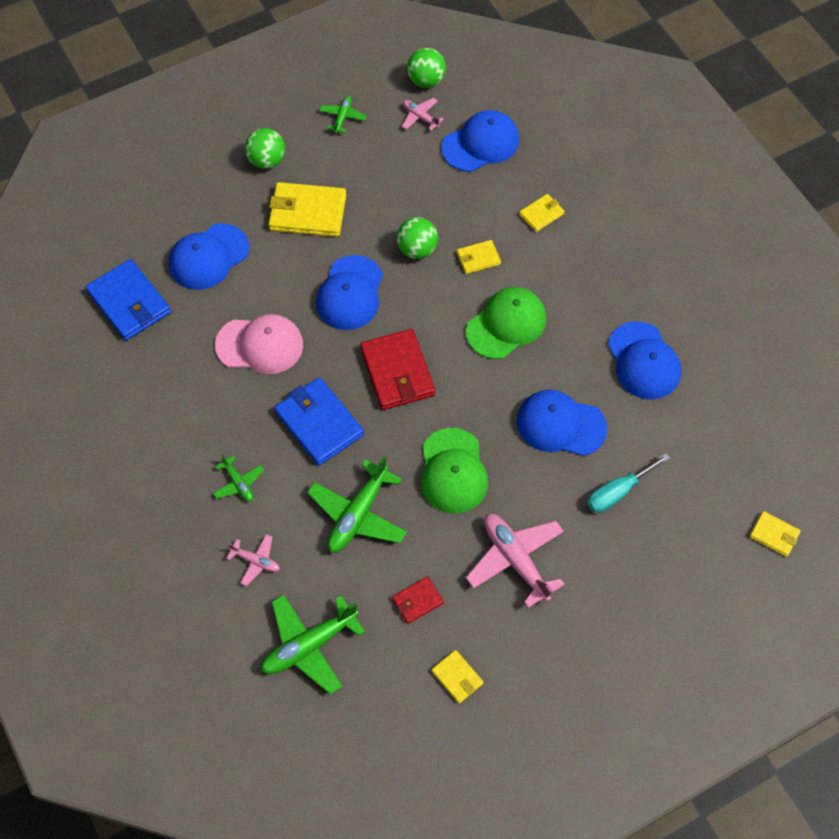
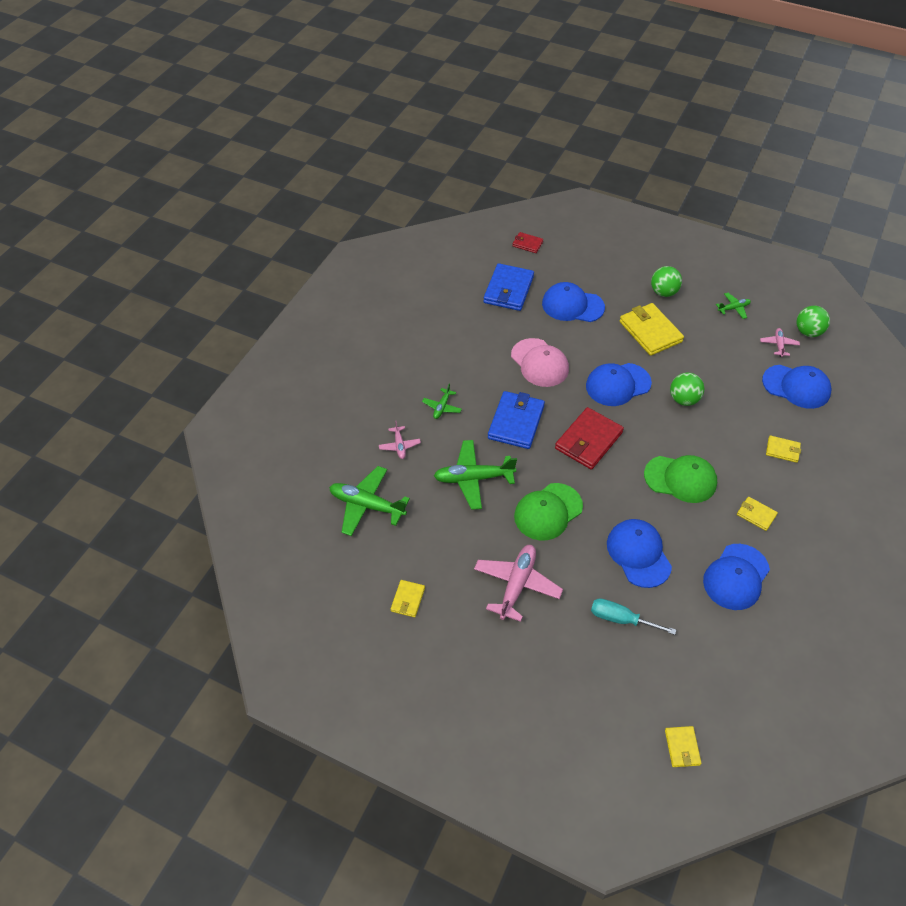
camera: 55 degrees right, 10 degrees down
(417, 601) = (442, 545): red wallet -> red wallet (527, 244)
(478, 258) = (712, 435): yellow wallet -> yellow wallet (756, 514)

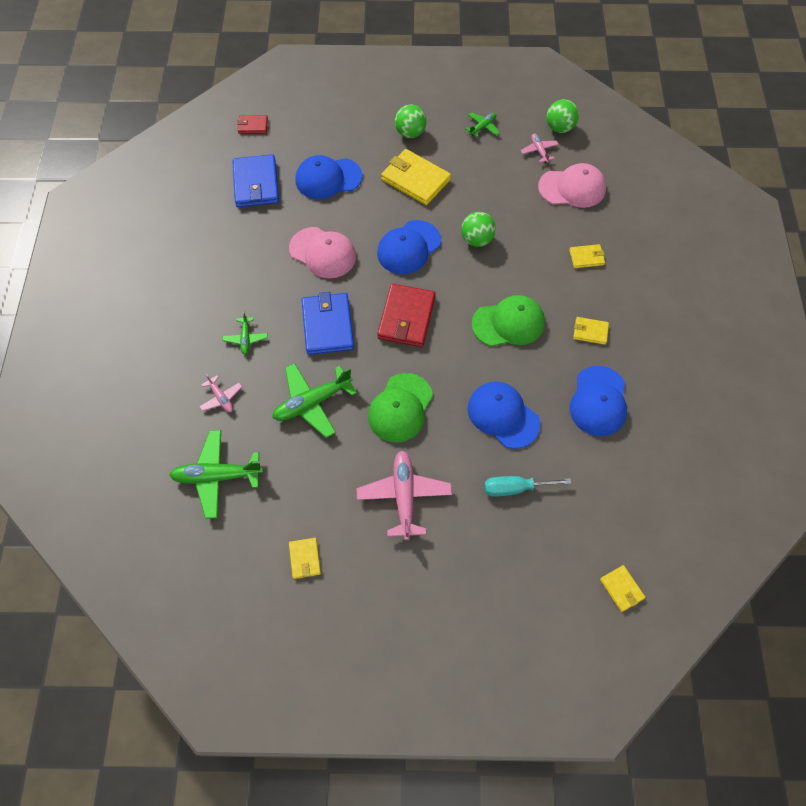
camera: 25 degrees left, 10 degrees up
(796, 387) = (572, 188): blue cap -> pink cap

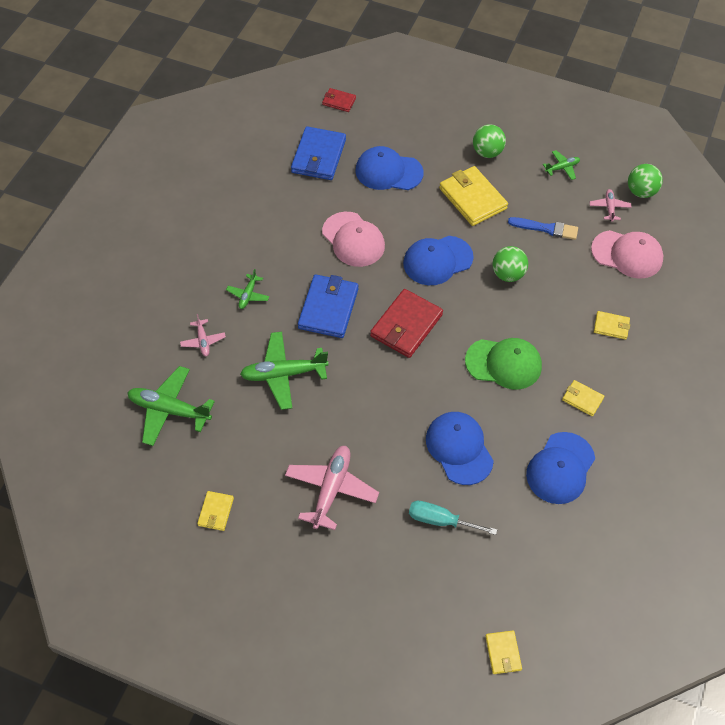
camera: 20 degrees right, 5 degrees down
(400, 408) = (363, 407): green cap -> none
(492, 187) = (546, 228): none -> blue brush

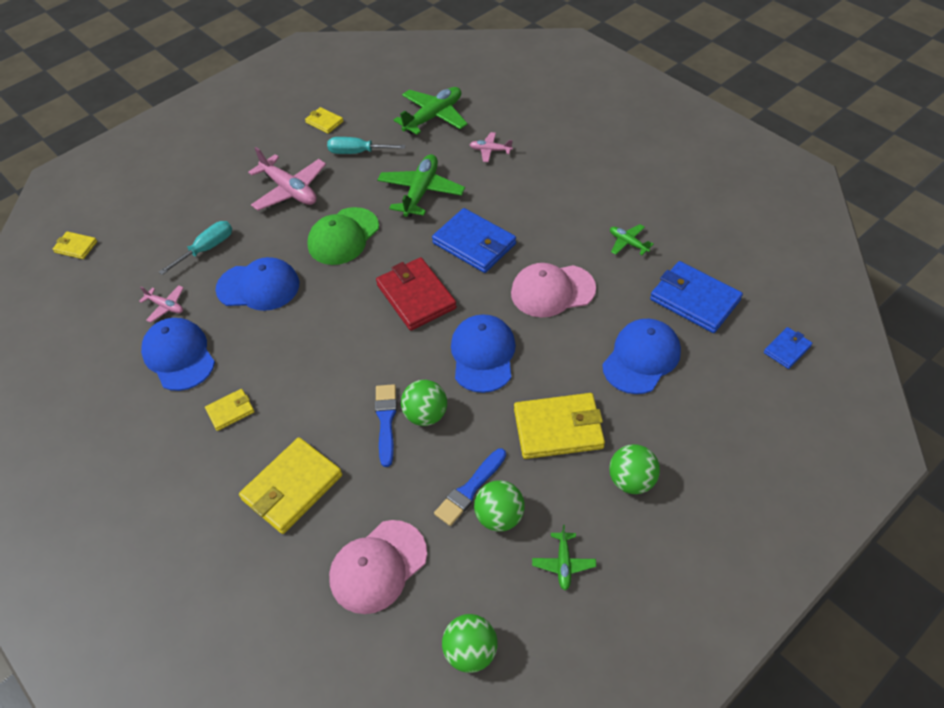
camera: 120 degrees right, 5 degrees down
(248, 295) = (525, 191): green plane -> green plane (628, 243)
(251, 455) = (357, 152): none -> turquoise screwdriver
(339, 101) = (787, 349): red wallet -> blue wallet
(503, 363) = (318, 360): green cap -> green cap (343, 236)
(527, 295) = (386, 421): none -> blue brush
(554, 207) = (499, 516): none -> green ball
(609, 208) = (464, 588): pink plane -> pink plane (166, 306)
(611, 326) = (292, 487): yellow wallet -> yellow wallet, size x1.92

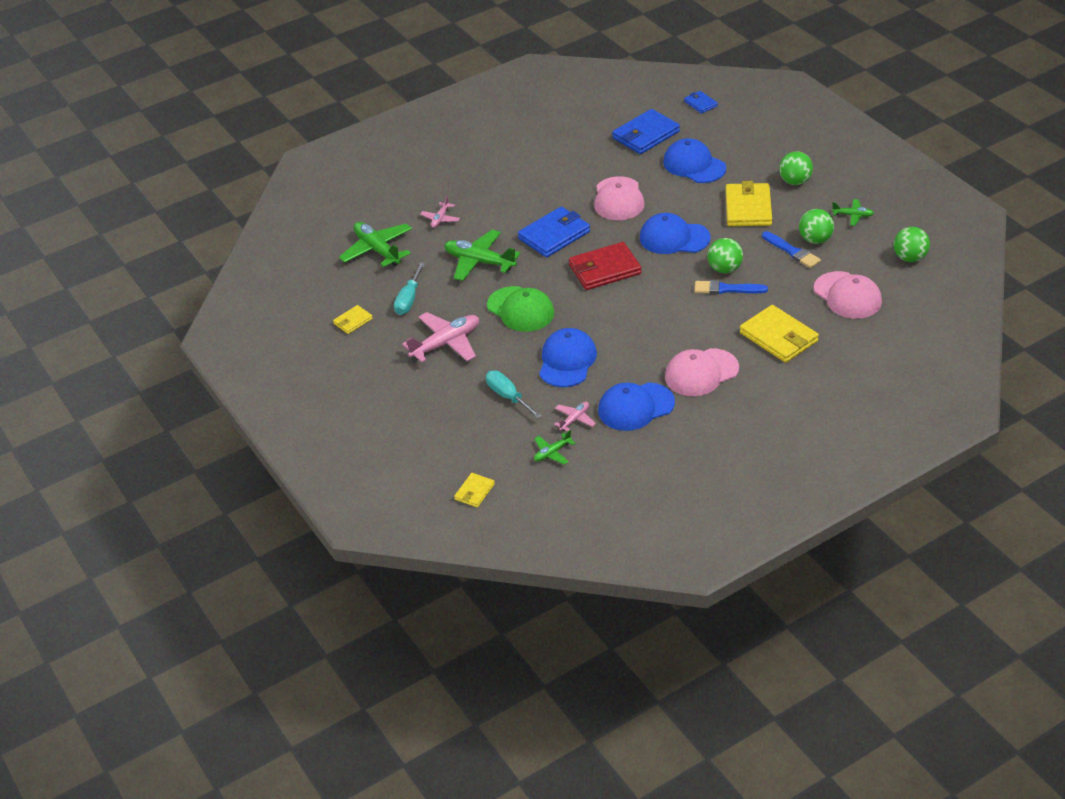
camera: 80 degrees left, 10 degrees down
(230, 411) = (701, 373): yellow wallet -> pink cap
(628, 243) = (579, 157): green plane -> green plane (552, 453)

